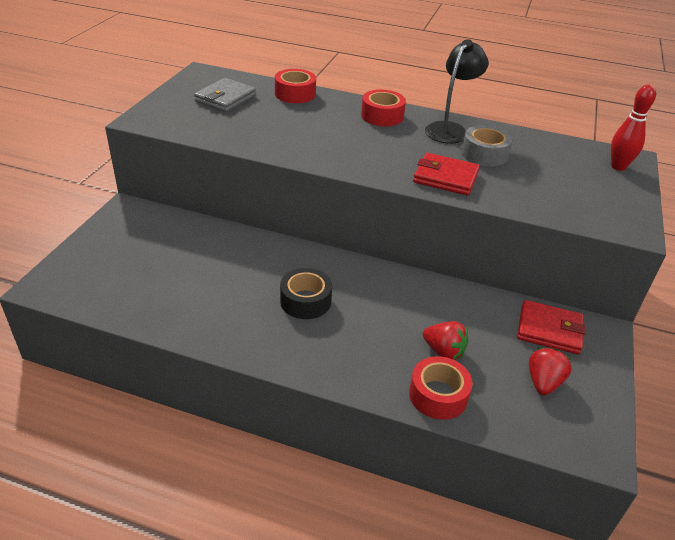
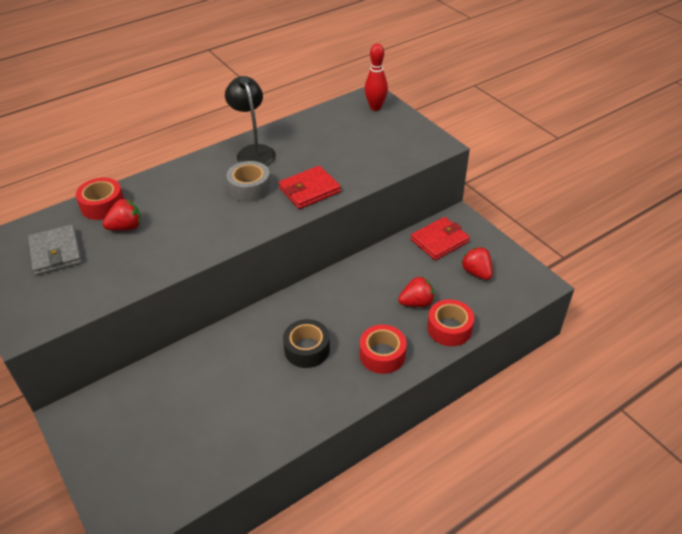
camera: 50 degrees left, 5 degrees up
(284, 113) = (126, 227): none -> red strawberry
(382, 116) = (196, 175): red tape -> red tape (382, 355)
(484, 154) = (301, 155): grey tape -> grey tape (249, 188)

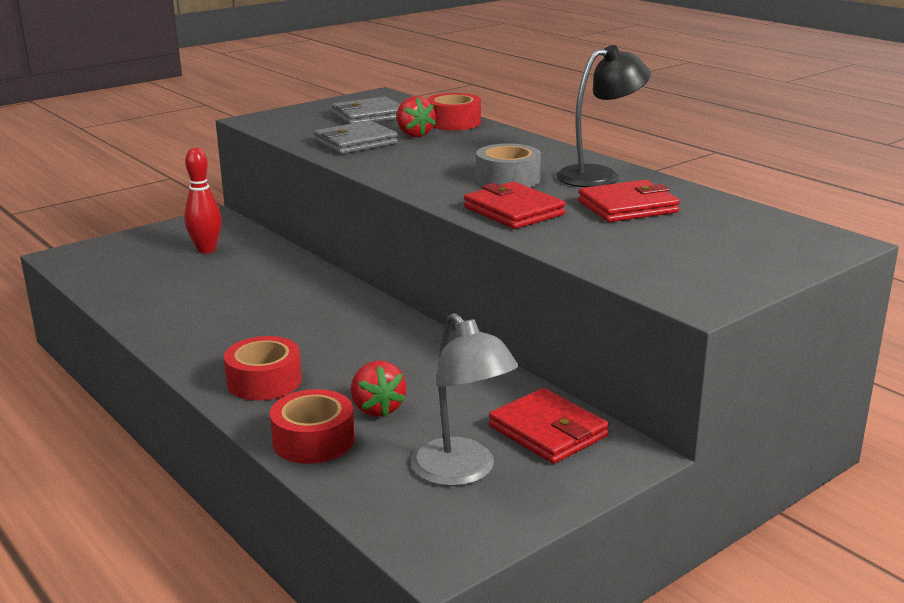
camera: 85 degrees right, 20 degrees down
(134, 259) = (355, 143): none -> grey wallet
(307, 349) = (285, 326): black tape -> none
(311, 148) = (627, 207): none -> red wallet
(375, 107) = (796, 245): red bowling pin -> red bowling pin (206, 250)
(476, 272) = (462, 472): red strawberry -> grey lamp

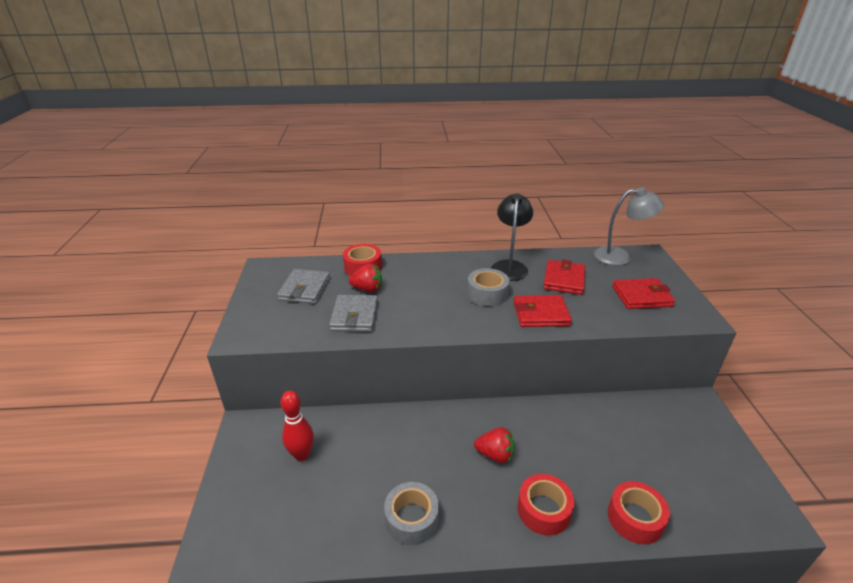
camera: 55 degrees left, 10 degrees up
(180, 319) = (411, 519): none -> grey tape
(377, 409) = (609, 471): red strawberry -> red strawberry (495, 455)
(462, 472) = (697, 469): grey lamp -> grey lamp (620, 256)
(548, 431) = (666, 417): red wallet -> red wallet (641, 296)

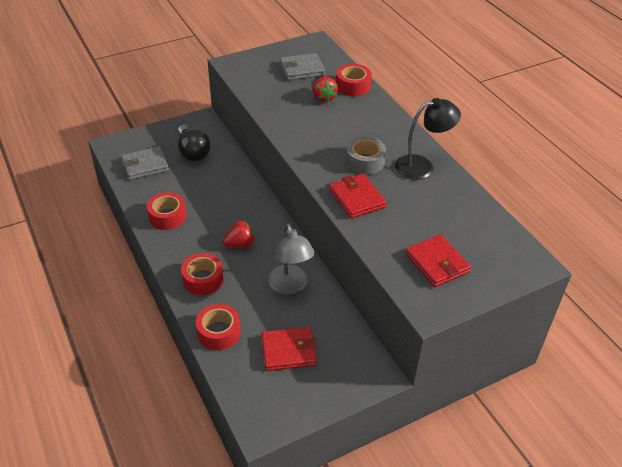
camera: 65 degrees right, 10 degrees up
(302, 455) = (193, 152): red bowling pin -> black light bulb
(355, 316) = (285, 102): grey wallet -> grey wallet (145, 165)
(411, 519) = (167, 216): grey tape -> red tape
(495, 455) = (240, 244): red strawberry -> red strawberry turned 105 degrees counterclockwise
(564, 280) = (426, 205): red wallet -> red wallet (288, 351)
(620, 256) = (508, 241): grey lamp -> grey lamp (290, 286)

